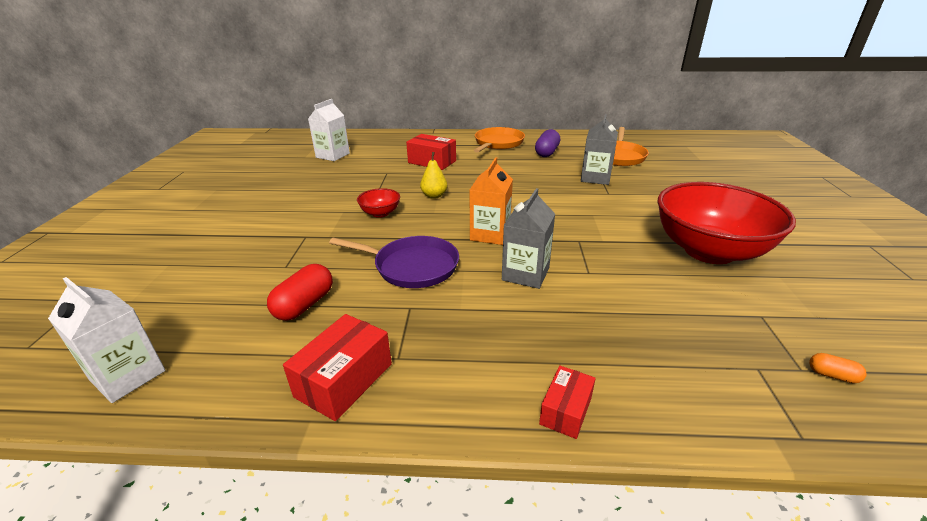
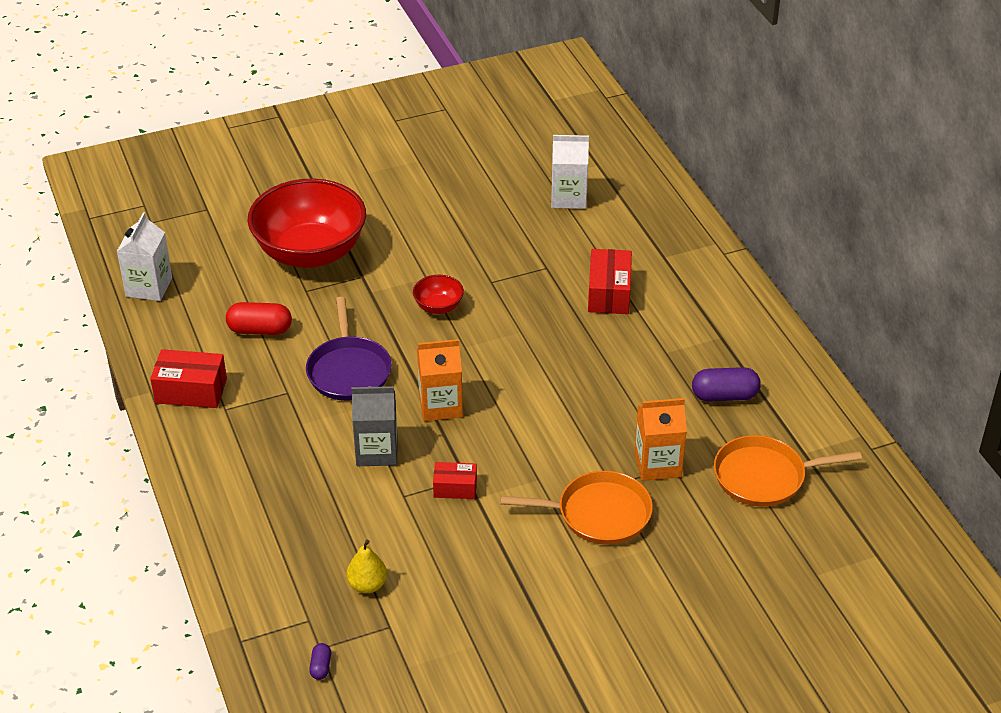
camera: 65 degrees right, 10 degrees up
(434, 196) = (507, 332): yellow pear -> yellow pear (367, 585)
(498, 143) = (727, 335): orange pan -> orange pan (599, 514)
(566, 410) = (212, 512): red box -> red box (455, 488)
(595, 178) = (657, 464): grey carton -> orange carton
(709, 251) = (501, 587): red bowl -> red bowl (310, 252)
(832, 375) = (321, 667): orange capsule -> purple capsule

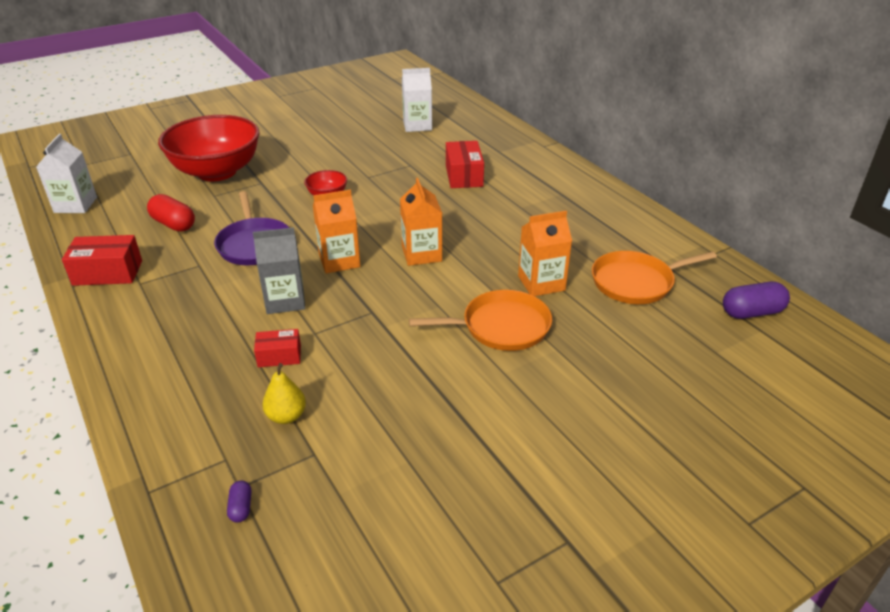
camera: 10 degrees left, 5 degrees down
(260, 330) = (173, 224): red capsule -> red capsule turned 45 degrees clockwise
(455, 488) = (363, 321): red box -> red box (279, 356)
(533, 407) = (421, 254): none -> orange carton
(724, 396) = (579, 230): purple capsule -> purple capsule (751, 312)

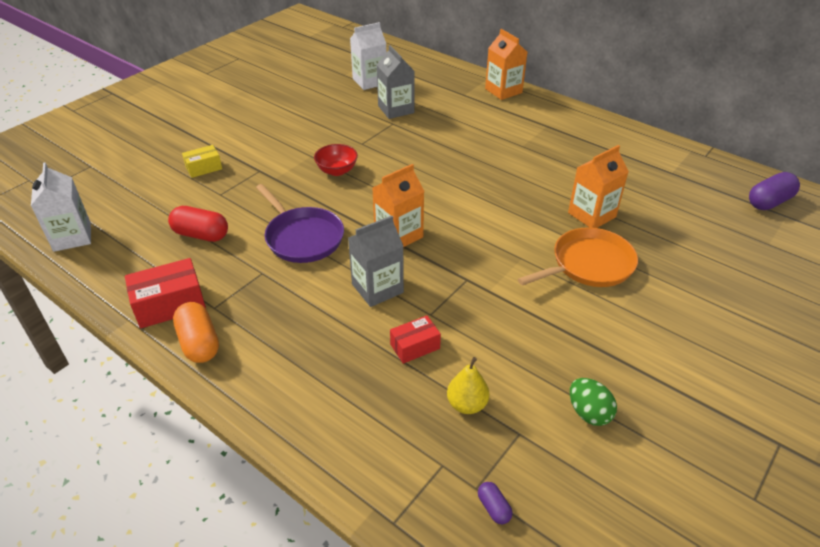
camera: 20 degrees left, 5 degrees up
(107, 308) = (199, 343): none -> orange capsule
(217, 172) = (204, 168): red bowl -> yellow box
(393, 455) = (588, 413): none -> green egg
(421, 254) = (469, 211): orange carton -> orange carton (503, 91)
(422, 153) = (396, 109): none -> grey carton
(464, 176) = (450, 125): red box -> none
(636, 282) = (665, 196): orange pan -> none

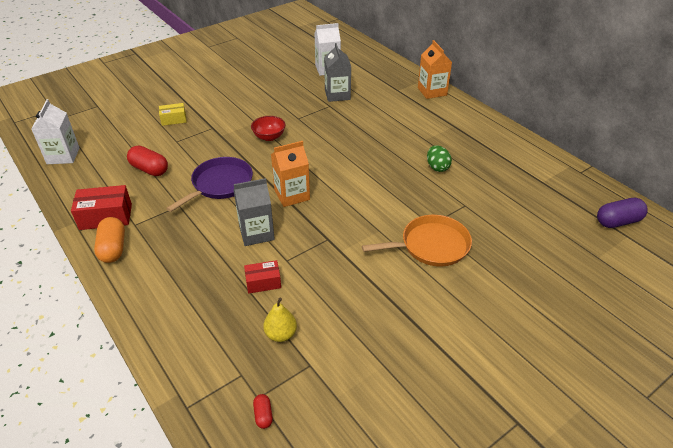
camera: 15 degrees right, 0 degrees up
(302, 237) = (220, 184): purple pan -> purple pan turned 120 degrees counterclockwise
(493, 508) = (263, 415): purple capsule -> red capsule
(588, 413) = (371, 362): green egg -> green egg (437, 167)
(592, 215) = (454, 206): orange carton -> none

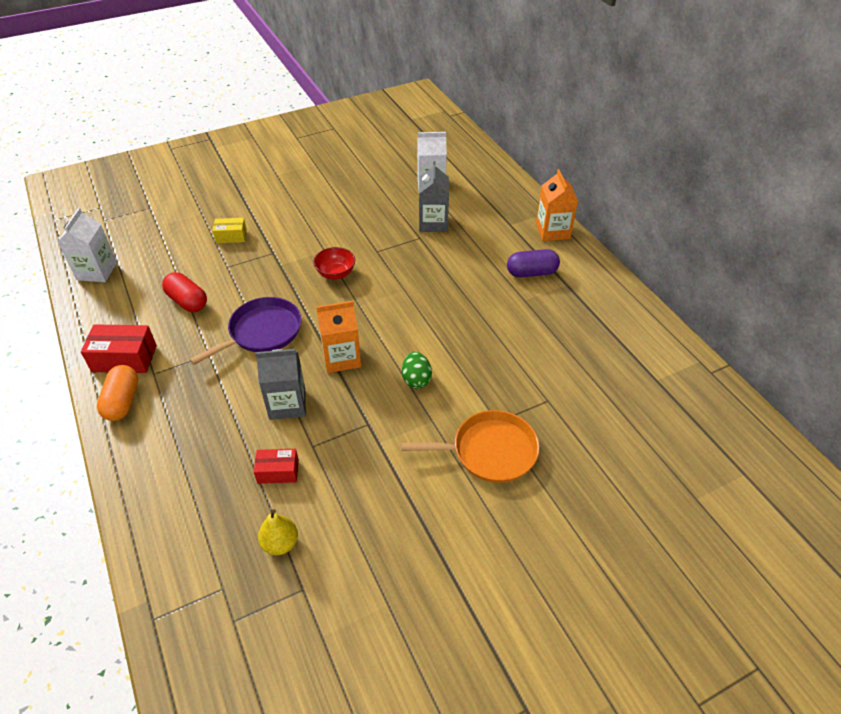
camera: 10 degrees right, 5 degrees up
(263, 415) = (234, 644): red capsule -> none
(437, 167) = (528, 342): green egg -> green egg (416, 380)
(618, 221) = (738, 451): purple capsule -> purple capsule (531, 273)

